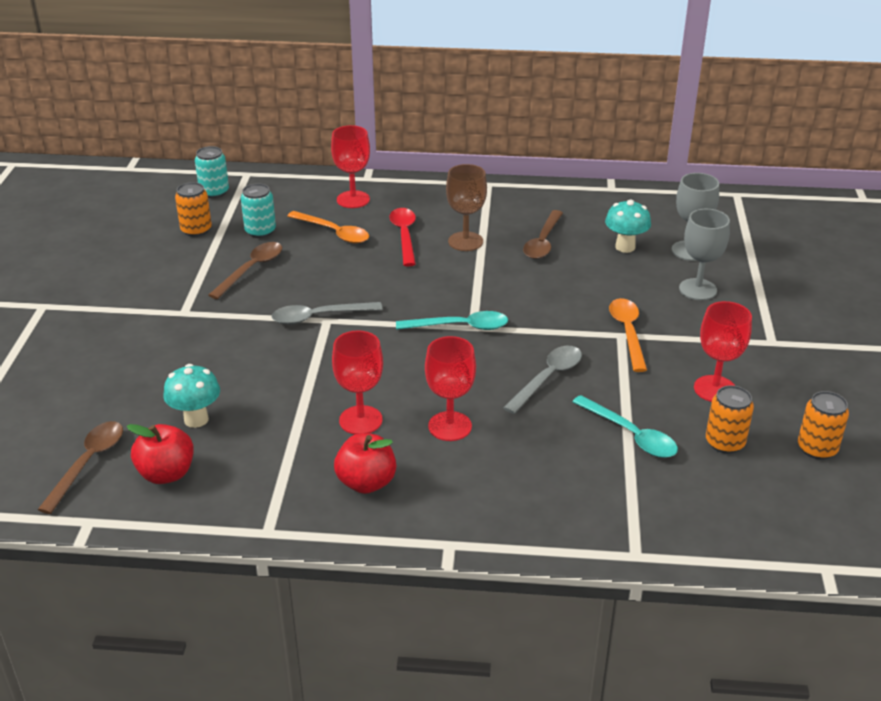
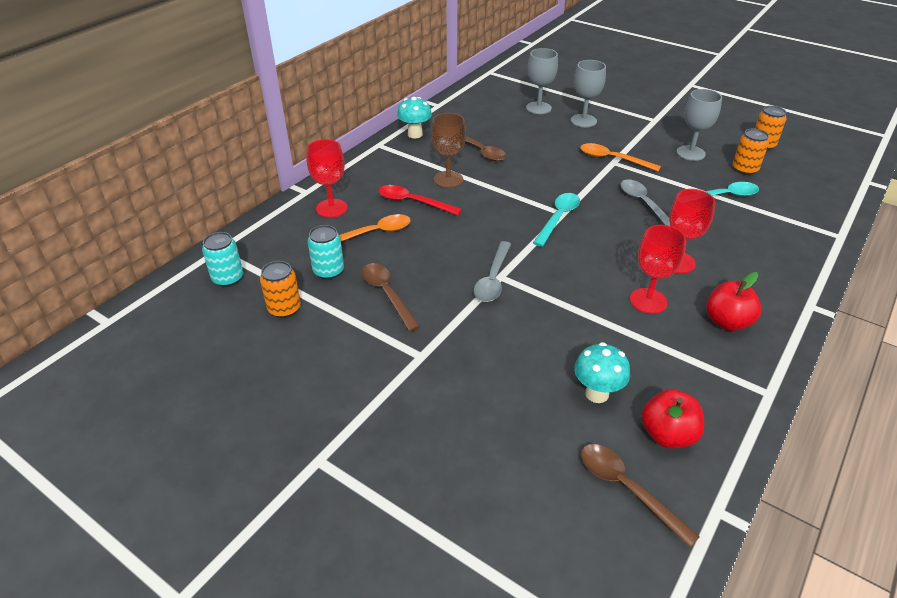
camera: 60 degrees left, 5 degrees up
(625, 247) = (514, 126): turquoise mushroom -> turquoise mushroom (415, 134)
(715, 389) = (690, 153): red goblet -> grey goblet

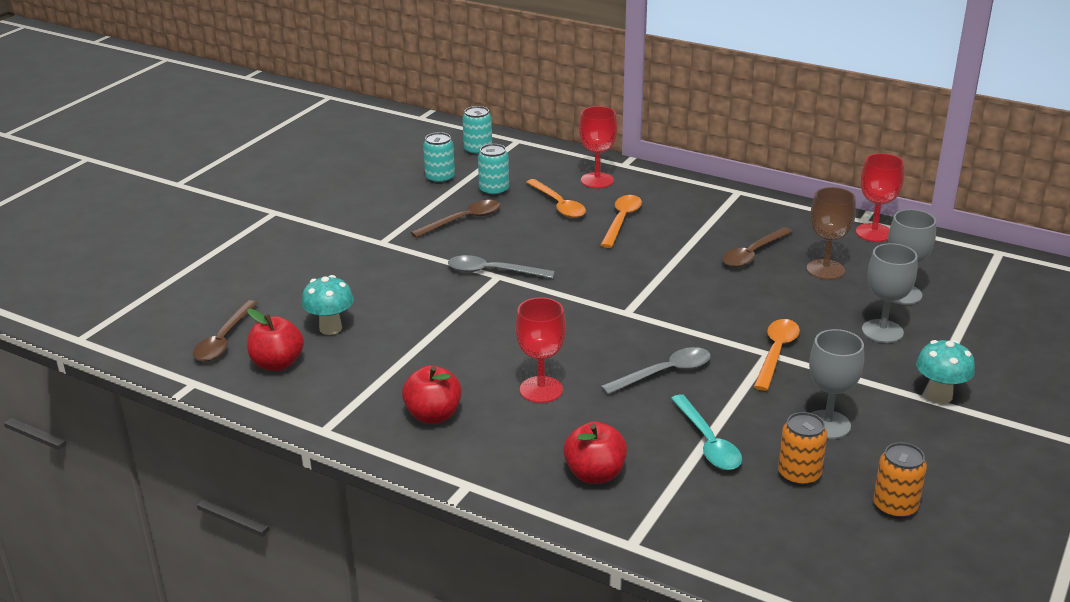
camera: 85 degrees right, 10 degrees down
(284, 308) = (440, 178): orange can -> turquoise can
(413, 202) = (621, 221): red spoon -> orange spoon
(415, 134) = (774, 210): turquoise mushroom -> turquoise mushroom (939, 396)
(448, 179) = (676, 238): brown goblet -> brown goblet (825, 270)
(558, 218) = (614, 309): turquoise spoon -> none
(627, 489) = (224, 340): brown spoon -> brown spoon turned 150 degrees clockwise
(648, 301) = (466, 364): red goblet -> red goblet (874, 233)
(774, 244) = (595, 474): none -> red apple

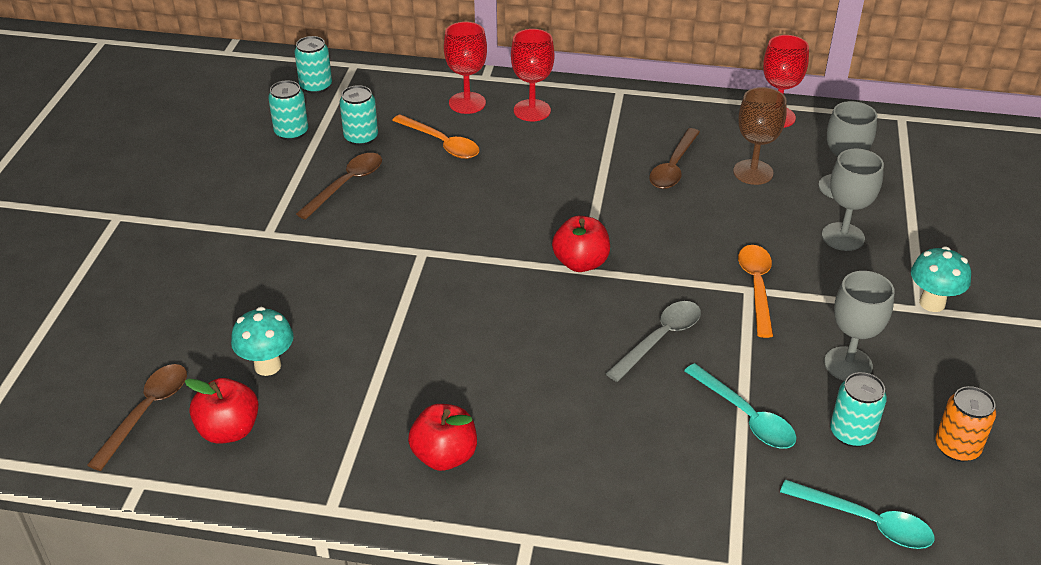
camera: 20 degrees left, 10 degrees up
(224, 340) = (146, 412): brown spoon -> brown spoon turned 150 degrees counterclockwise
(493, 272) = (414, 247): grey spoon -> none
(541, 390) = (544, 392): red goblet -> red goblet (532, 110)
(595, 474) = (654, 487): red apple -> red apple (581, 263)
(621, 221) = (519, 151): orange spoon -> none
(771, 540) = (866, 522): none -> turquoise spoon
(799, 475) = (851, 433): orange can -> turquoise can

